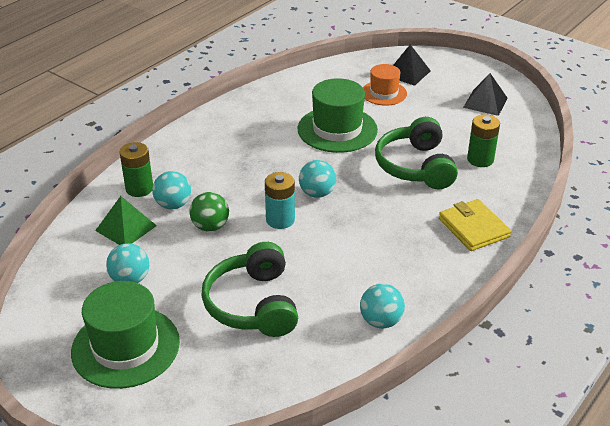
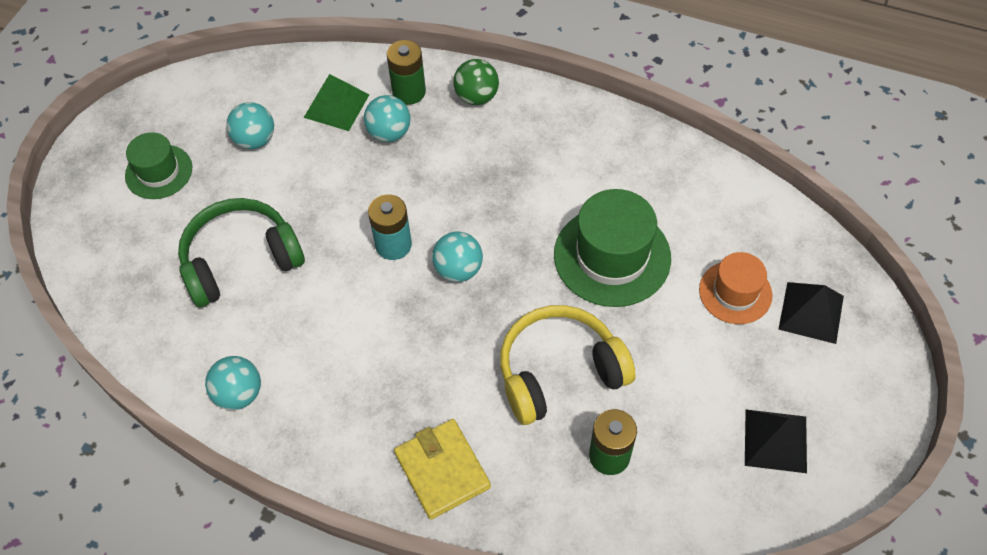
camera: 75 degrees right, 20 degrees up
(125, 347) = (159, 172): green hat -> green hat, size x0.61
(210, 226) = (361, 180): green ball -> green ball (476, 97)
(415, 166) = (559, 372): green headphones -> yellow headphones
(473, 228) = (442, 470): yellow wallet -> yellow wallet turned 75 degrees counterclockwise

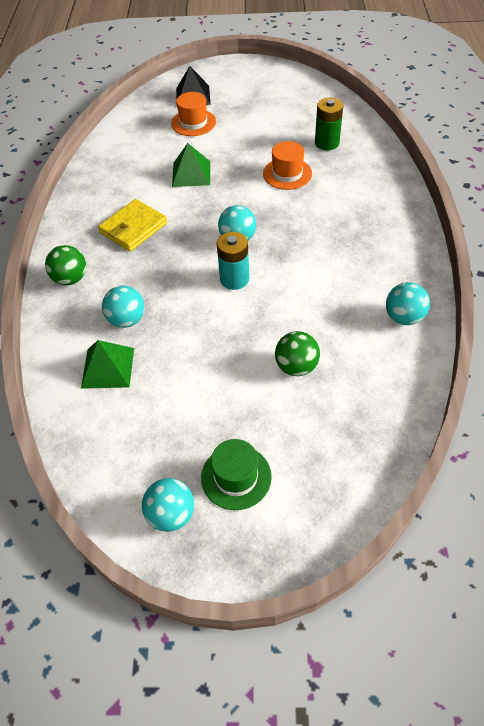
camera: 110 degrees left, 5 degrees down
(241, 260) = (296, 366): green headphones -> green ball
(255, 140) = (168, 413): turquoise ball -> turquoise ball (171, 514)
(409, 92) = (77, 323): green battery -> none
(442, 470) = (382, 201): yellow wallet -> yellow wallet (133, 228)
(559, 372) = (287, 174): yellow headphones -> orange hat
(612, 256) = (191, 173): green hat -> green pyramid
(775, 440) = (279, 93): black pyramid -> none

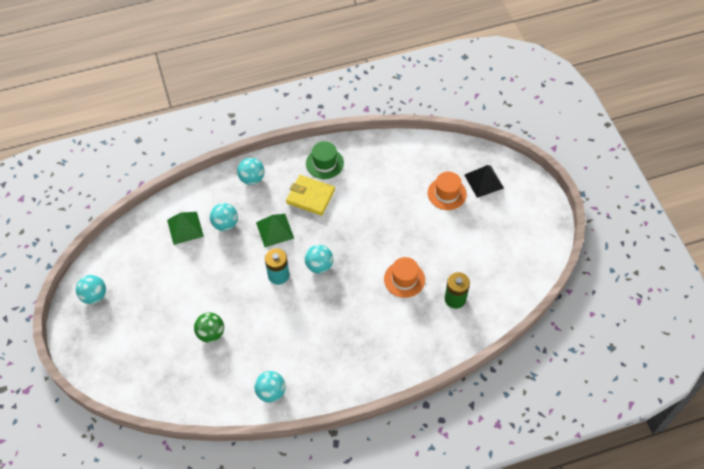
camera: 70 degrees right, 5 degrees up
(70, 279) = (252, 178): green ball -> turquoise ball
(191, 173) = (382, 213): green pyramid -> green pyramid (275, 230)
(236, 477) = (123, 321): green hat -> green hat (324, 163)

